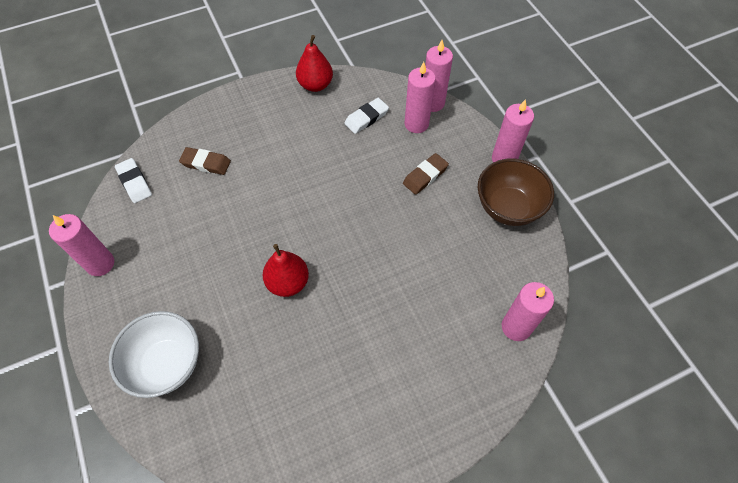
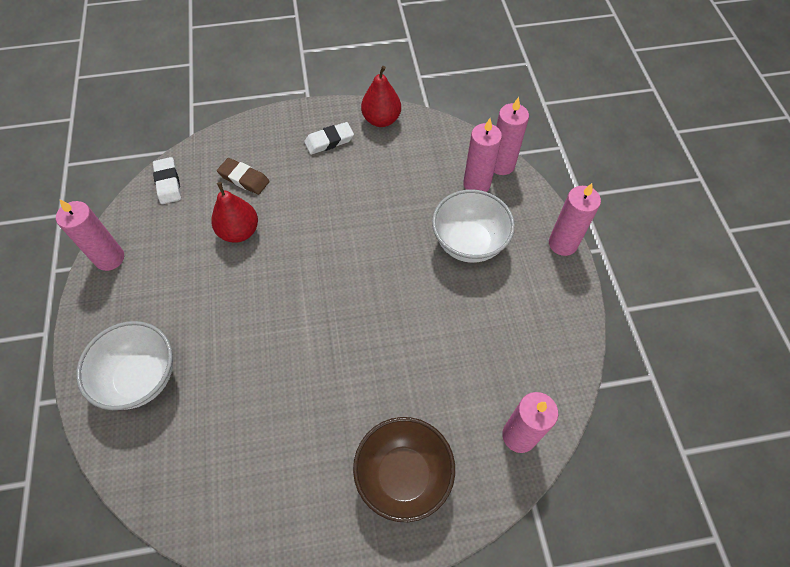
camera: 15 degrees right, 0 degrees up
(288, 282) = (288, 323): red pear -> red pear (239, 231)
(366, 118) = (424, 166): white eraser -> white eraser (329, 141)
(425, 176) = (469, 243): brown eraser -> white bowl
(508, 208) = (550, 299): brown bowl -> brown bowl (403, 476)

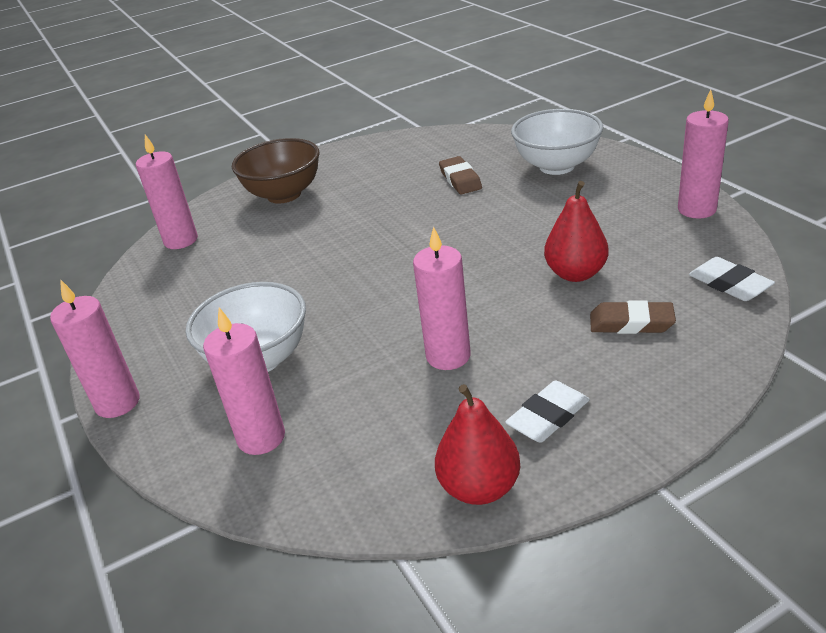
camera: 165 degrees right, 25 degrees down
(231, 404) = (460, 179): none -> brown eraser
(501, 165) = (221, 484): pink candle -> pink candle (448, 356)

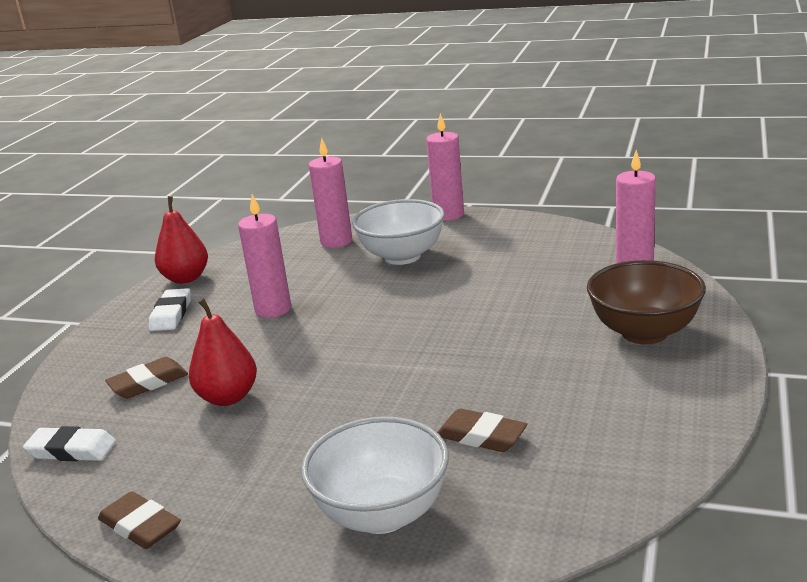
camera: 135 degrees right, 10 degrees down
(696, 209) = (140, 526): pink candle -> brown eraser

